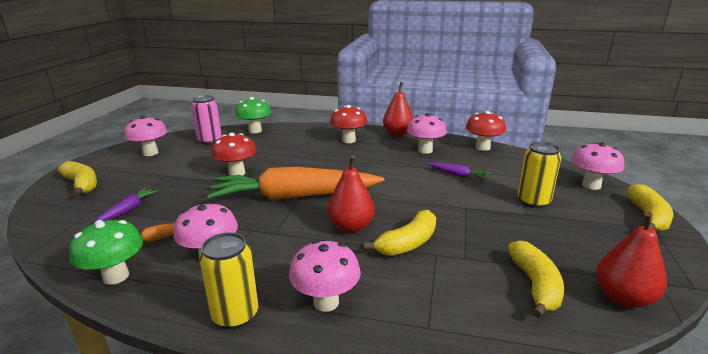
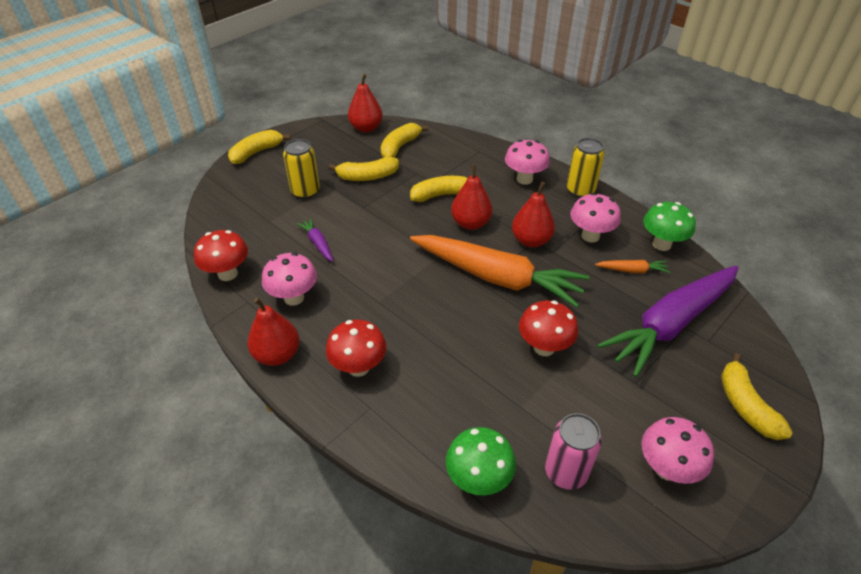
camera: 150 degrees left, 20 degrees up
(128, 210) = (670, 324): purple carrot -> purple carrot, size x2.49
(278, 231) = (531, 240): none -> red pear
(507, 234) = (367, 176): none -> yellow banana
(591, 185) = (233, 187): pink mushroom -> none

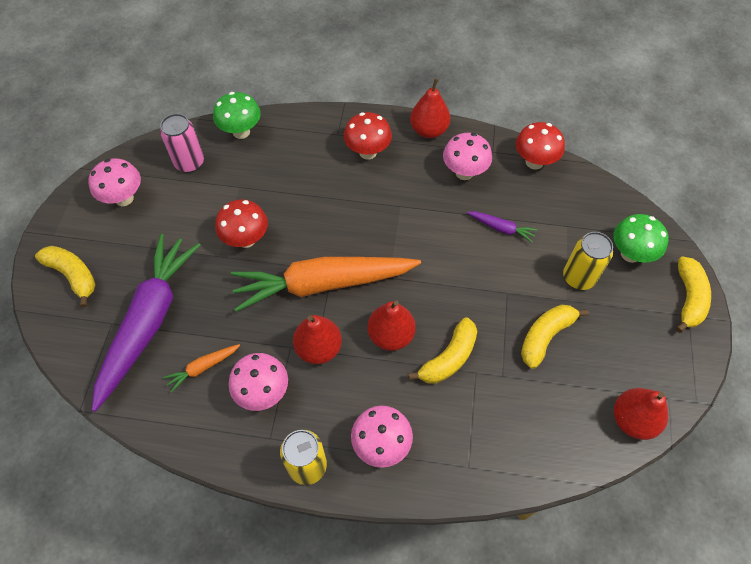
camera: 145 degrees right, 15 degrees up
(399, 147) = (561, 409): yellow banana -> none
(661, 244) = (183, 426): green mushroom -> green mushroom (630, 254)

